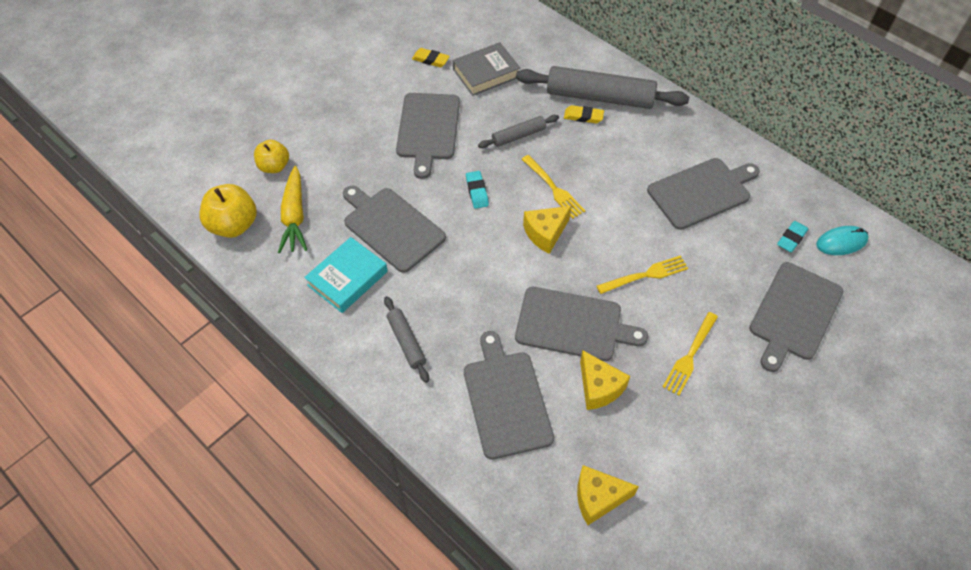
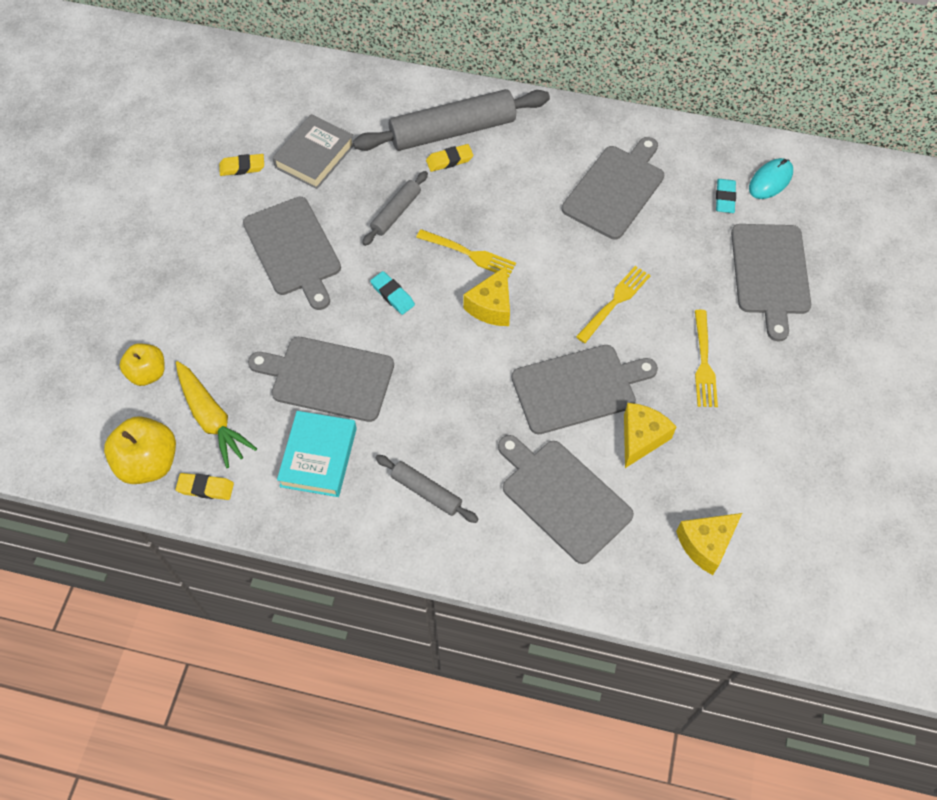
camera: 30 degrees left, 5 degrees up
(258, 261) = (205, 488): none -> yellow eraser
(599, 388) = (641, 438): yellow cheese -> yellow cheese turned 90 degrees counterclockwise

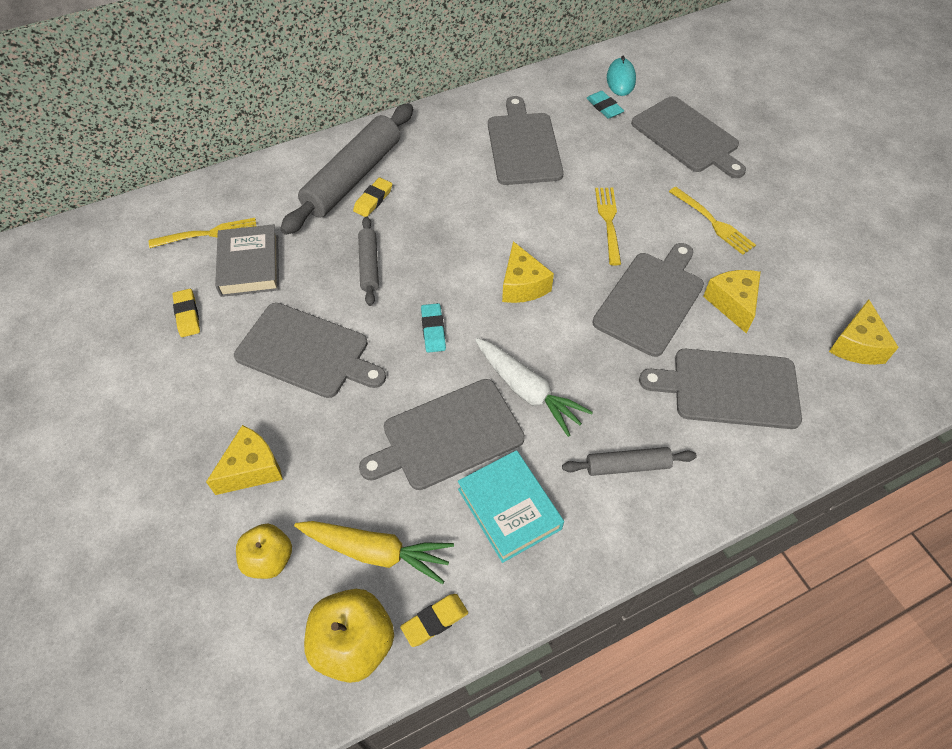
camera: 40 degrees left, 5 degrees down
(188, 307) = (252, 469): none -> yellow cheese
(242, 167) = (187, 315): yellow eraser -> yellow eraser turned 60 degrees counterclockwise
(392, 295) = (433, 330): turquoise eraser -> turquoise eraser turned 75 degrees clockwise
(413, 388) = (527, 391): none -> white carrot
(469, 254) = (463, 258): yellow fork -> yellow fork (208, 234)

